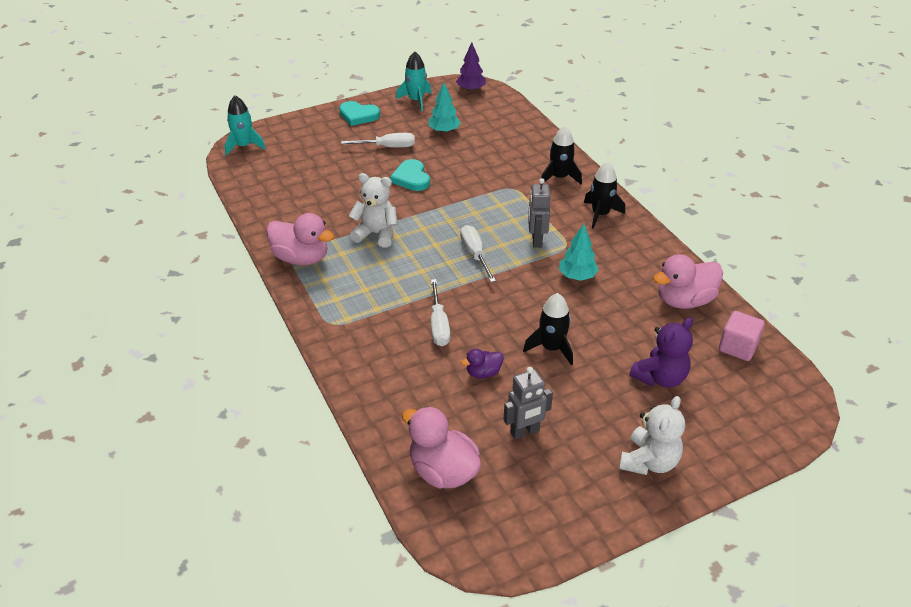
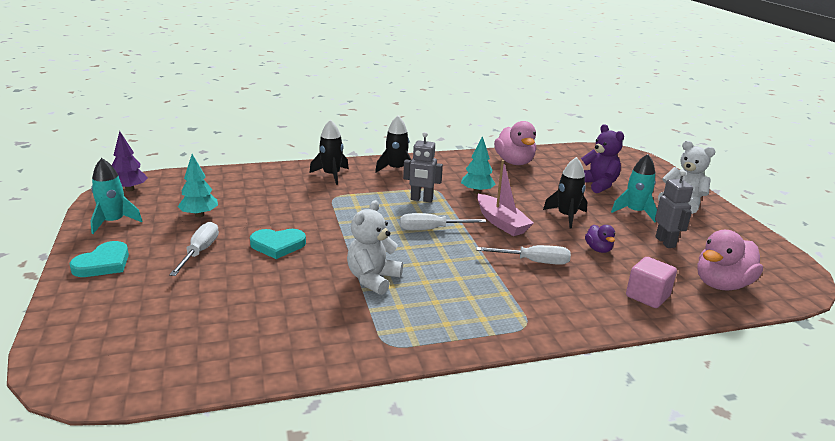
camera: 80 degrees left, 15 degrees down
(244, 146) = (79, 372): turquoise rocket -> turquoise rocket (634, 212)
(301, 258) = (398, 337): pink duck -> none
(511, 299) = (501, 222): none -> pink boat
(737, 347) = (565, 157): pink cube -> pink cube (647, 296)

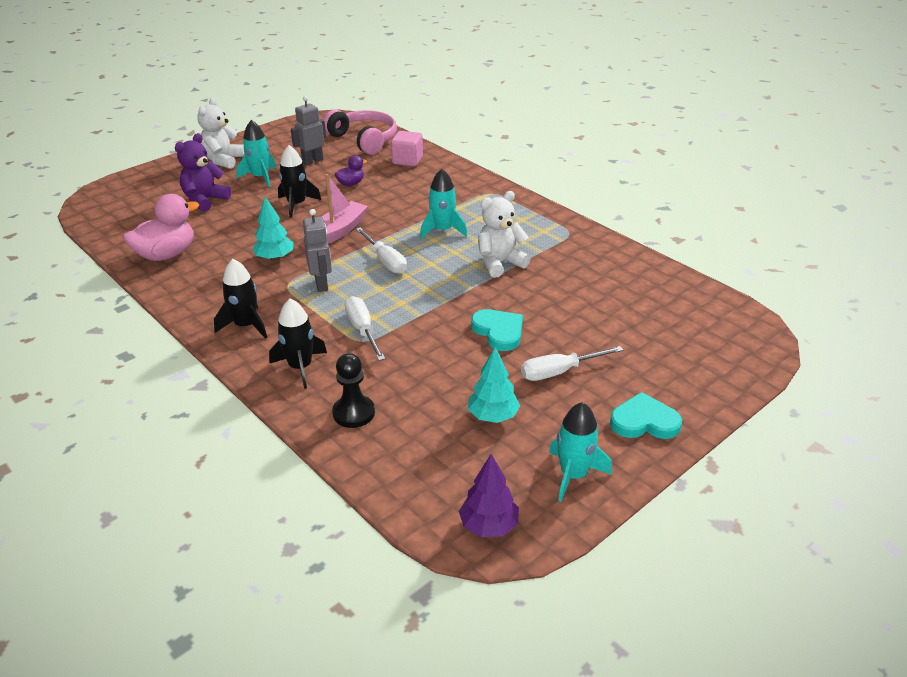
camera: 115 degrees left, 10 degrees up
(268, 179) = (354, 413): none -> black pawn
(373, 279) = (499, 263): white teddy bear -> white teddy bear turned 150 degrees clockwise
(461, 269) = (442, 230): none -> turquoise rocket
(533, 262) = (399, 205): white screwdriver -> white screwdriver (363, 330)
(722, 284) = (364, 139): pink duck -> pink headphones

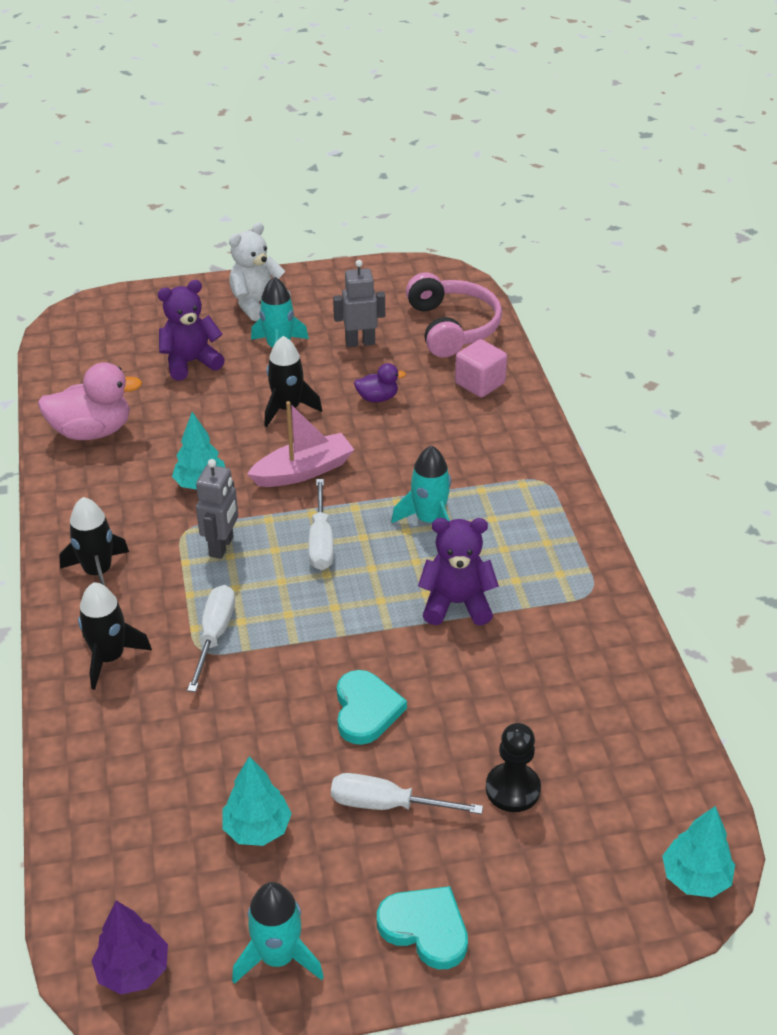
camera: 30 degrees right, 5 degrees up
(354, 413) = (115, 748): black pawn -> black pawn (512, 789)
(499, 263) = (456, 603): white teddy bear -> purple teddy bear
(757, 337) = (695, 878): none -> turquoise tree

